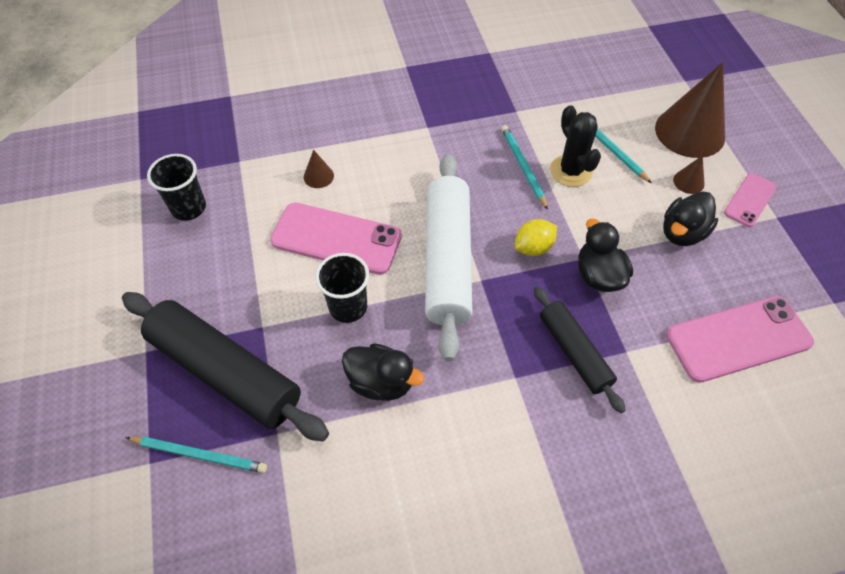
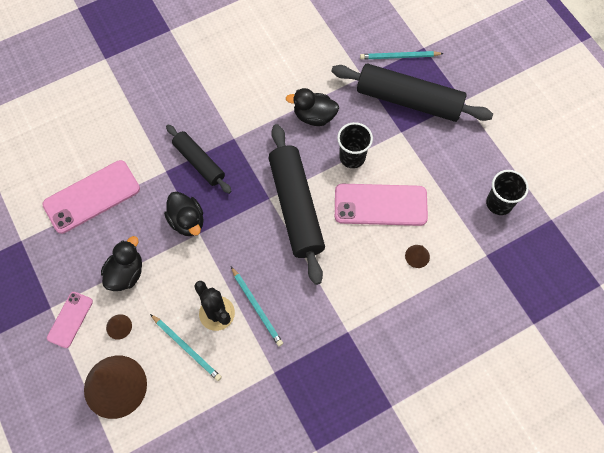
camera: 165 degrees right, 10 degrees up
(448, 260) = (296, 207): white rolling pin -> black rolling pin
(533, 248) = (237, 232): yellow lemon -> none

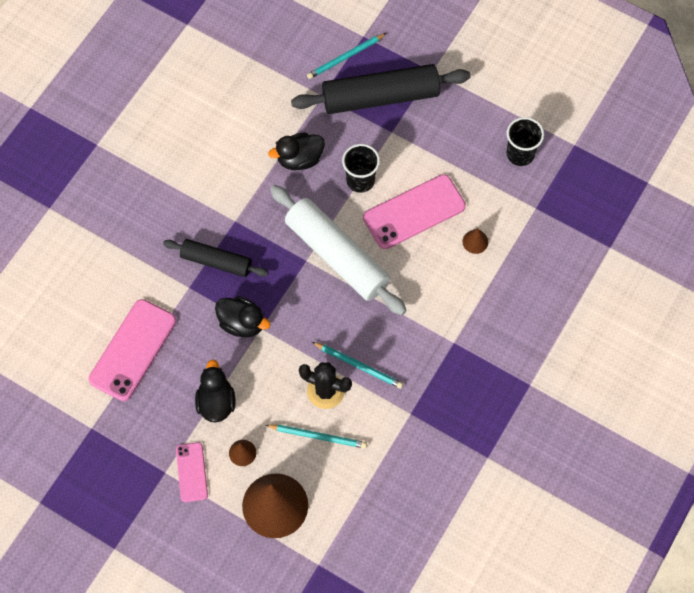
camera: 30 degrees left, 0 degrees up
(296, 207) = (337, 255): black rolling pin -> white rolling pin

